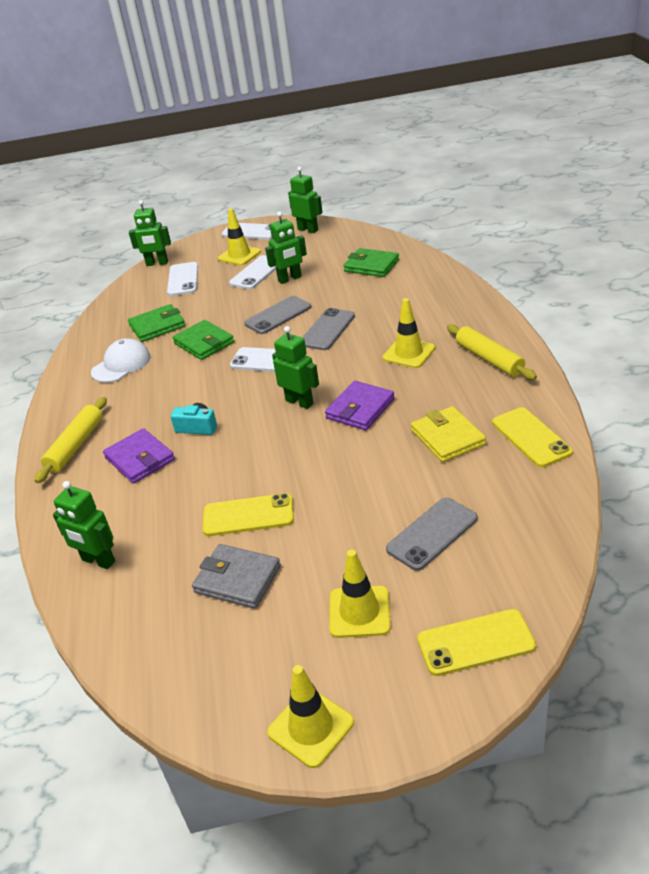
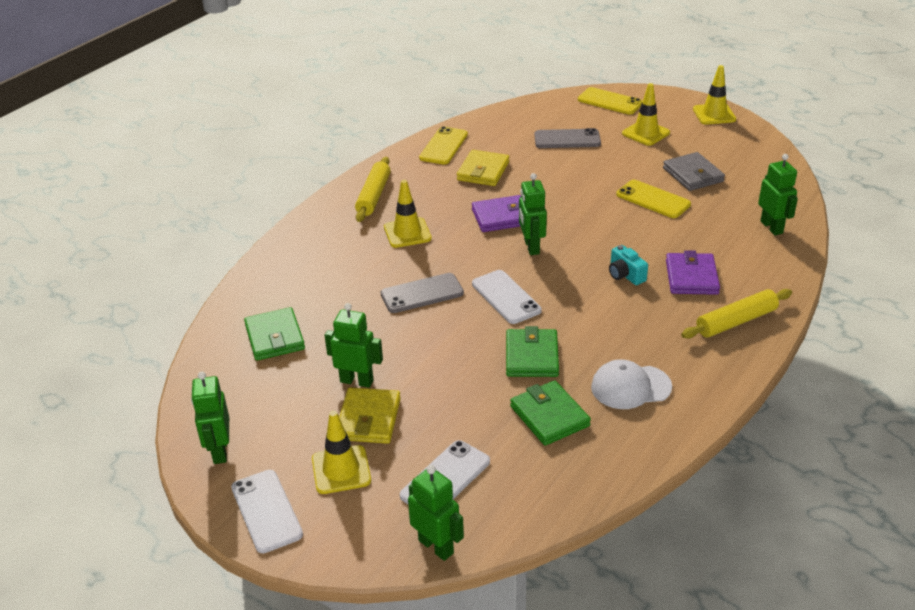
camera: 140 degrees left, 0 degrees up
(157, 326) = (549, 416): green wallet -> green wallet turned 45 degrees clockwise
(256, 273) = (368, 419): white phone -> yellow wallet
(278, 315) = (433, 340): grey phone -> none

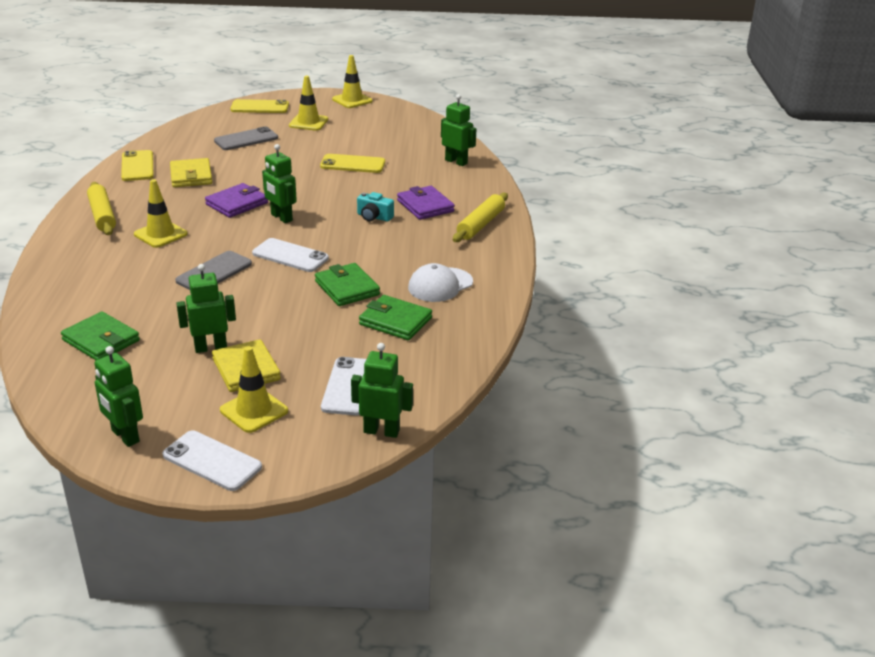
camera: 35 degrees left, 5 degrees down
(693, 175) = (369, 142): grey wallet -> none

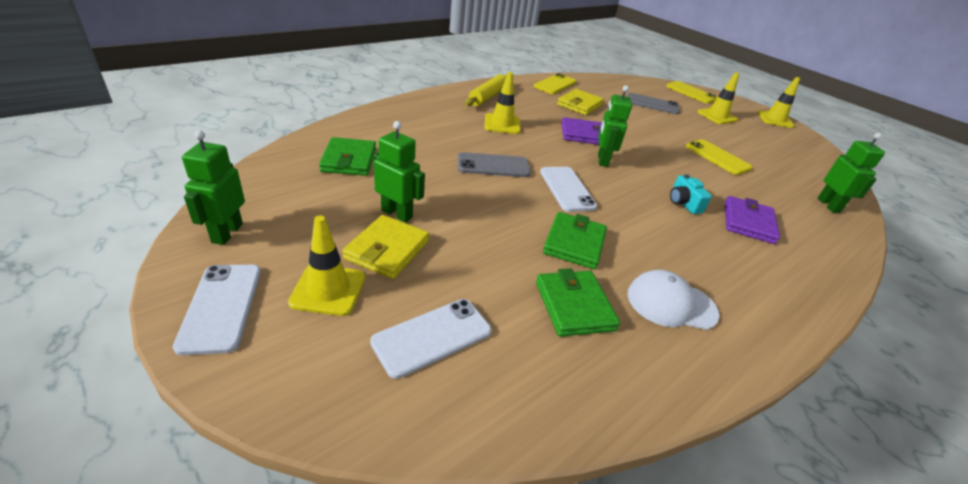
camera: 45 degrees right, 5 degrees up
(381, 431) = (378, 420): green robot -> none
(481, 224) = (794, 274): yellow rolling pin -> none

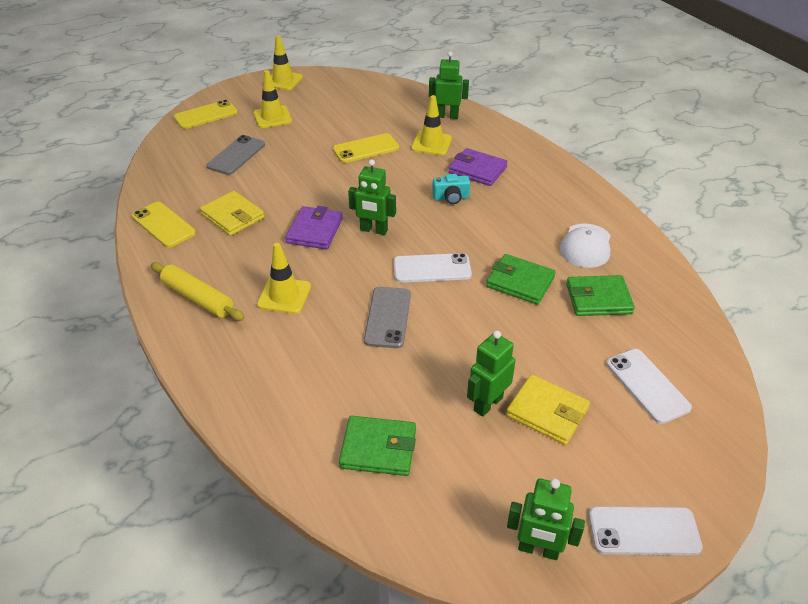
camera: 75 degrees left, 5 degrees up
(328, 290) = (608, 454): yellow traffic cone -> yellow traffic cone (431, 143)

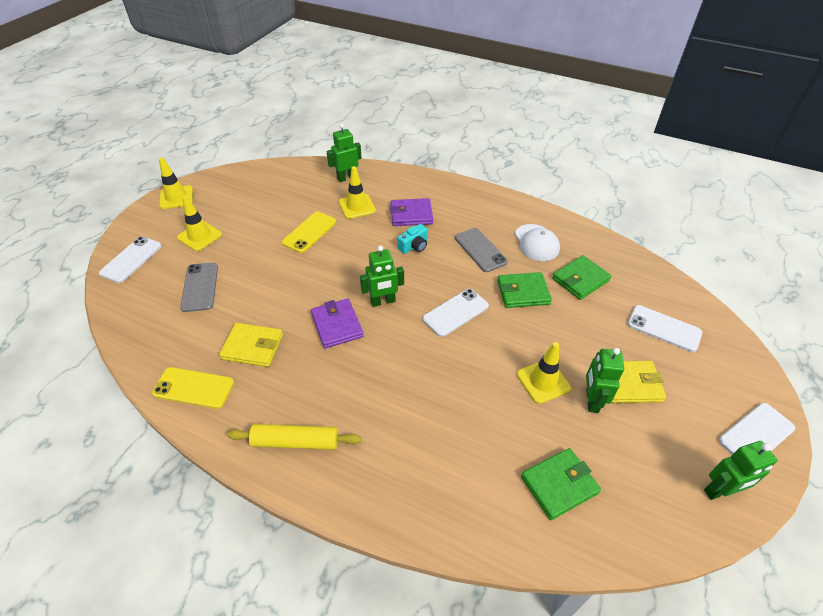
camera: 35 degrees left, 5 degrees up
(206, 115) = (131, 259): yellow phone -> white phone
(284, 295) = (367, 397): yellow traffic cone -> yellow traffic cone (543, 381)
(388, 317) = (463, 371): grey phone -> grey phone (480, 250)

